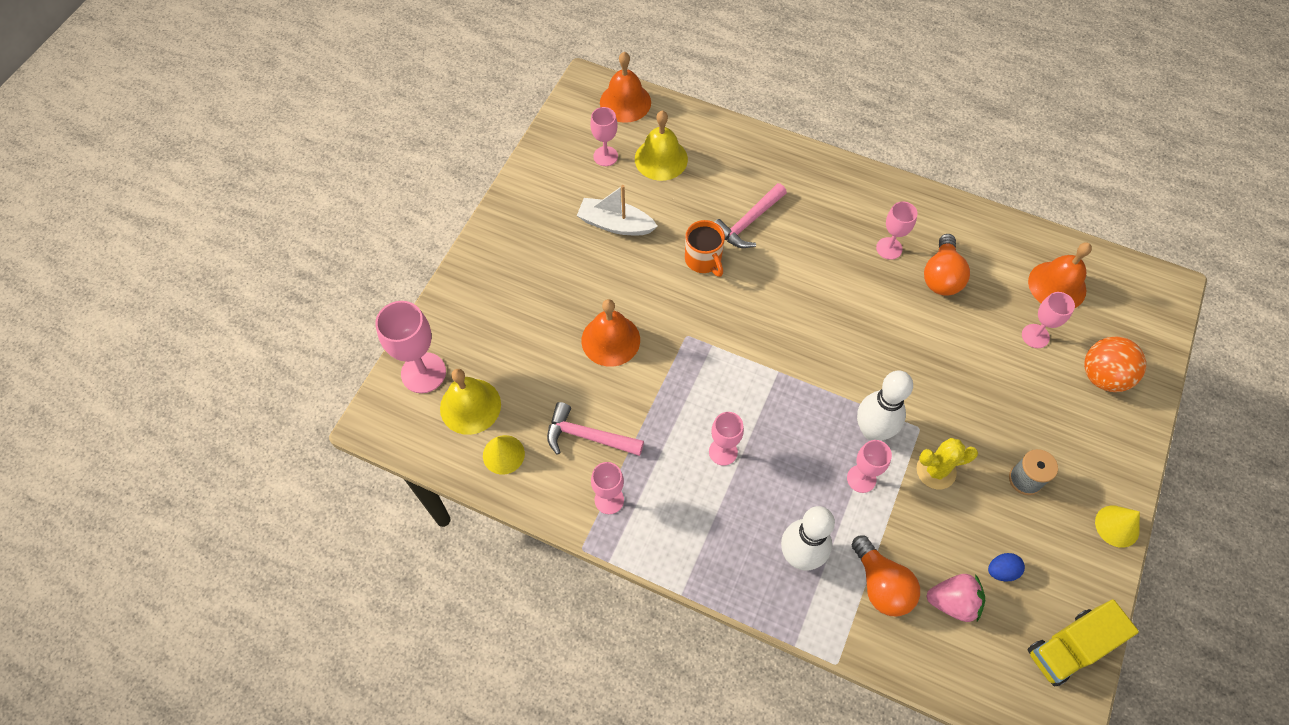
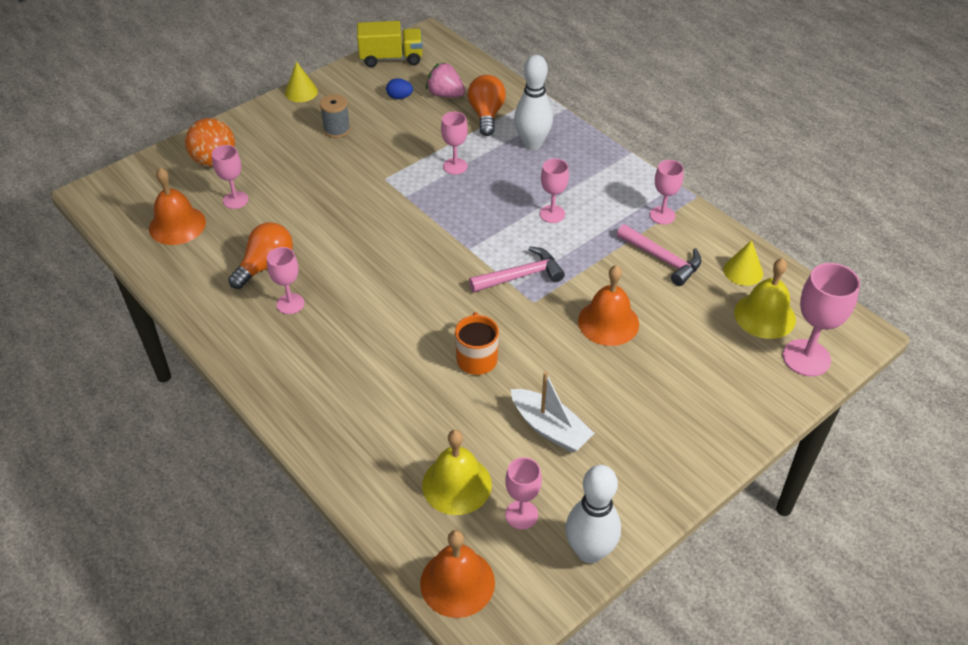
camera: 155 degrees left, 15 degrees down
(748, 222) = (407, 377): pink hammer -> pink hammer (521, 276)
(872, 430) = (422, 188): white bowling pin -> white bowling pin (589, 551)
(936, 471) = (396, 153): yellow cactus -> none

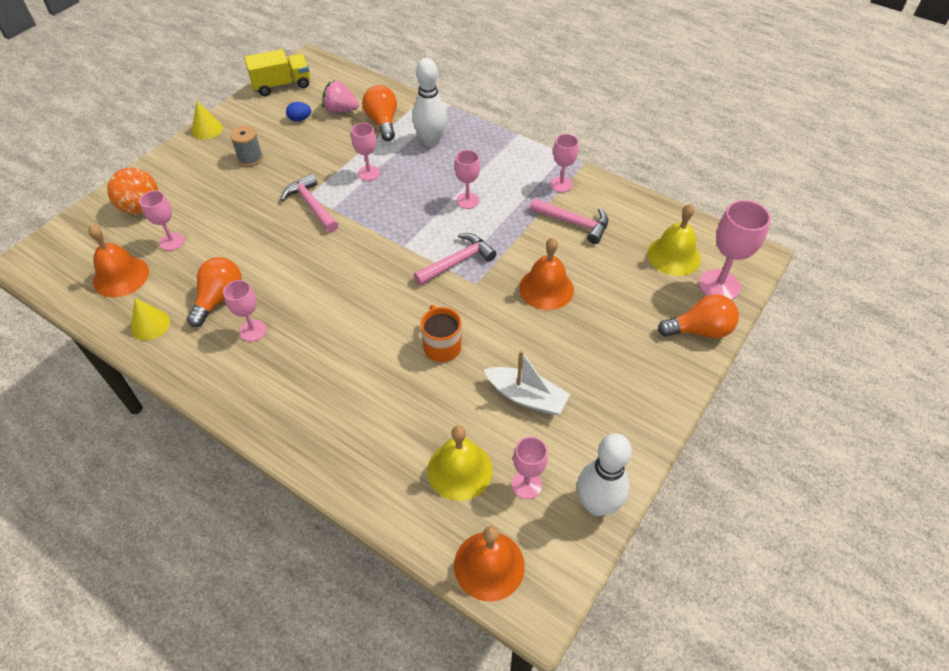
camera: 15 degrees left, 5 degrees up
(385, 189) = (311, 205): none -> pink hammer
(743, 271) = (643, 220): yellow cone -> yellow cone (150, 325)
(766, 400) = (700, 330): none -> orange light bulb

